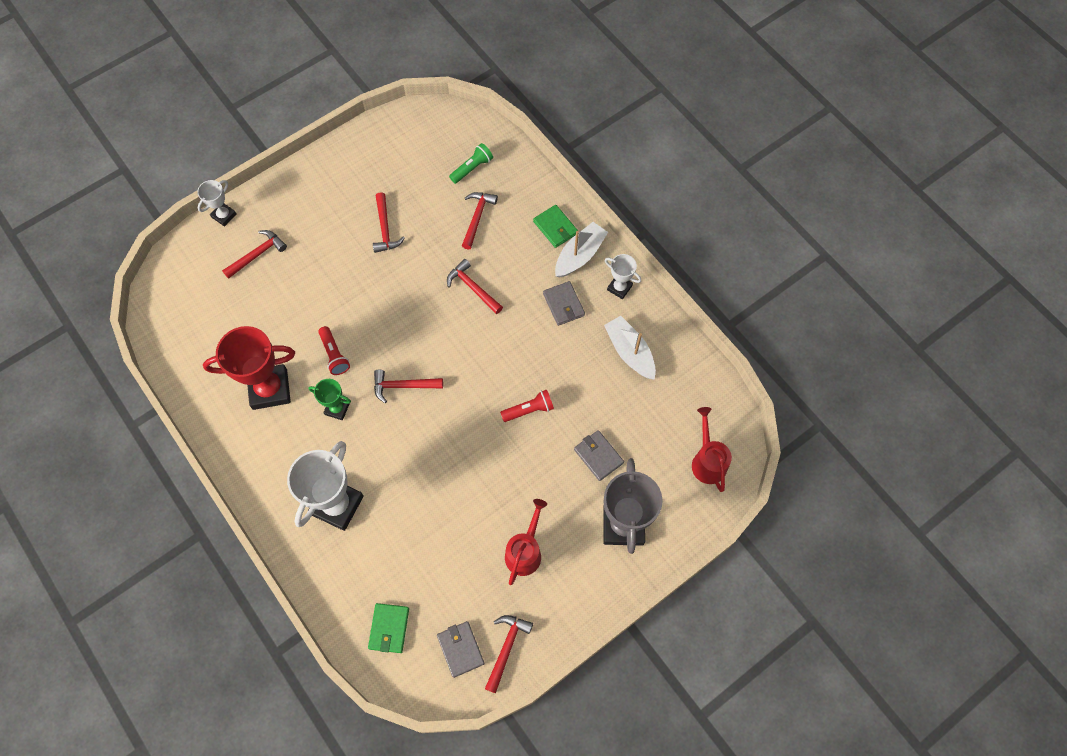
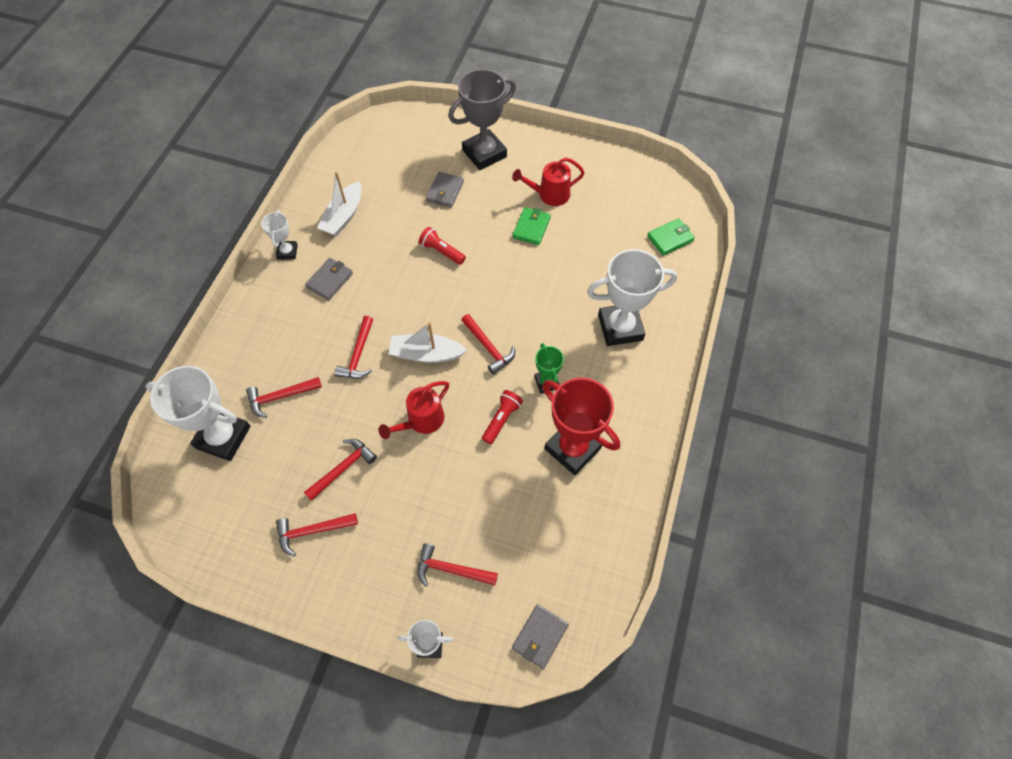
camera: 125 degrees left, 5 degrees down
(460, 649) = (644, 192): grey wallet -> grey wallet (540, 636)
(472, 168) = (223, 437): green flashlight -> white trophy
(506, 648) = (620, 170): red hammer -> red hammer (312, 531)
(555, 227) = (253, 329): green wallet -> green wallet (531, 228)
(579, 255) = (272, 295): white boat -> white boat (426, 354)
(707, 460) = (399, 133): red watering can -> red watering can (421, 421)

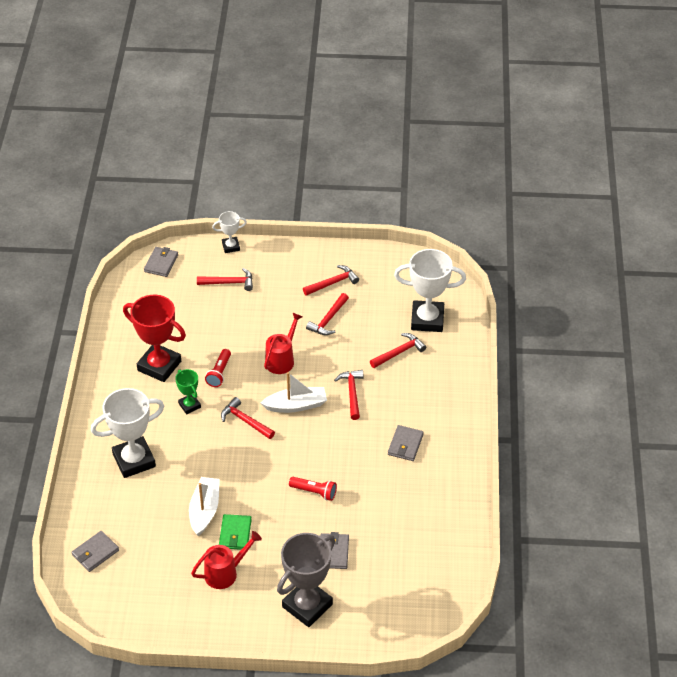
camera: 165 degrees right, 15 degrees down
(287, 252) = (457, 461): white trophy -> none
(343, 216) = (422, 505): white boat -> white boat (204, 510)
(670, 238) = (95, 553): green wallet -> grey wallet

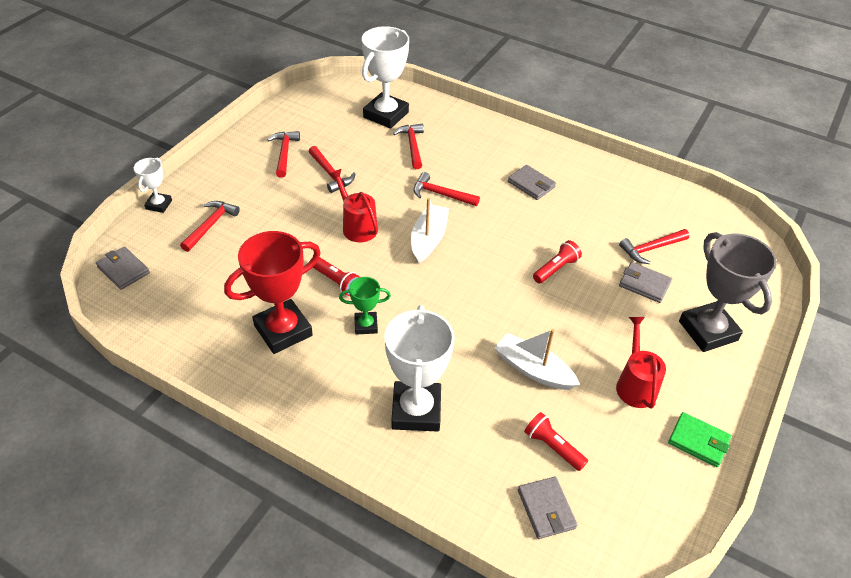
camera: 65 degrees left, 0 degrees up
(144, 541) = (552, 447): none -> red flashlight
(235, 533) = (581, 354): green wallet -> green wallet (698, 441)
(245, 421) = (422, 286): red hammer -> red hammer (651, 249)

